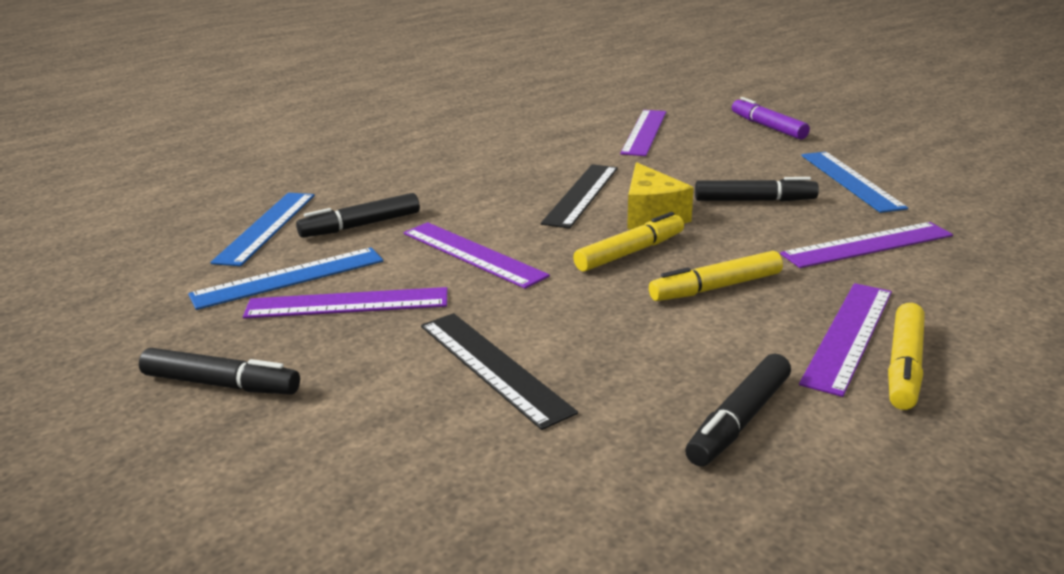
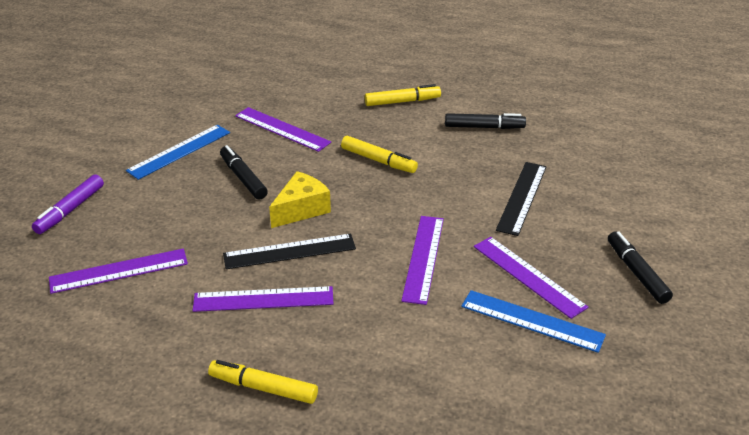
camera: 125 degrees left, 10 degrees up
(267, 227) = (486, 387): blue ruler -> none
(360, 225) = (434, 335): black marker -> none
(630, 252) = (363, 200): yellow marker -> yellow marker (263, 388)
(849, 335) = (389, 117): purple ruler -> purple ruler (263, 299)

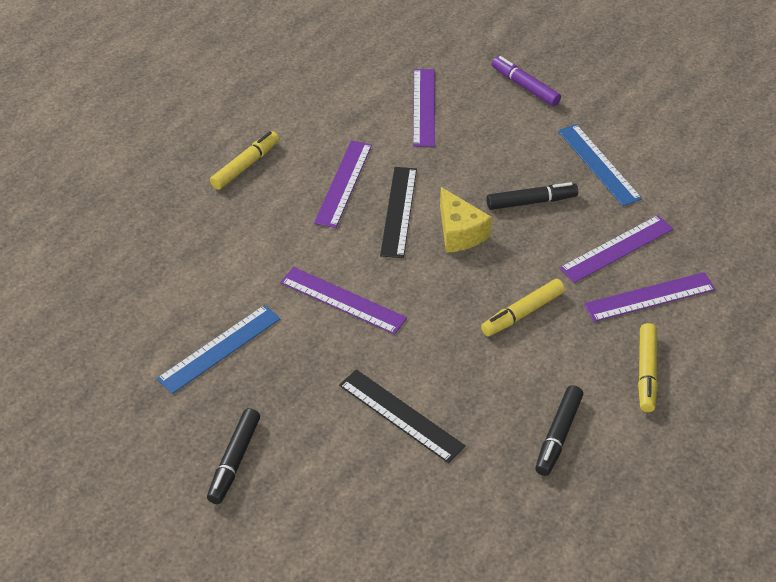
camera: 110 degrees right, 10 degrees up
(528, 276) = (277, 370): purple ruler -> purple ruler (650, 297)
(636, 273) = (234, 461): black marker -> black marker turned 105 degrees clockwise

